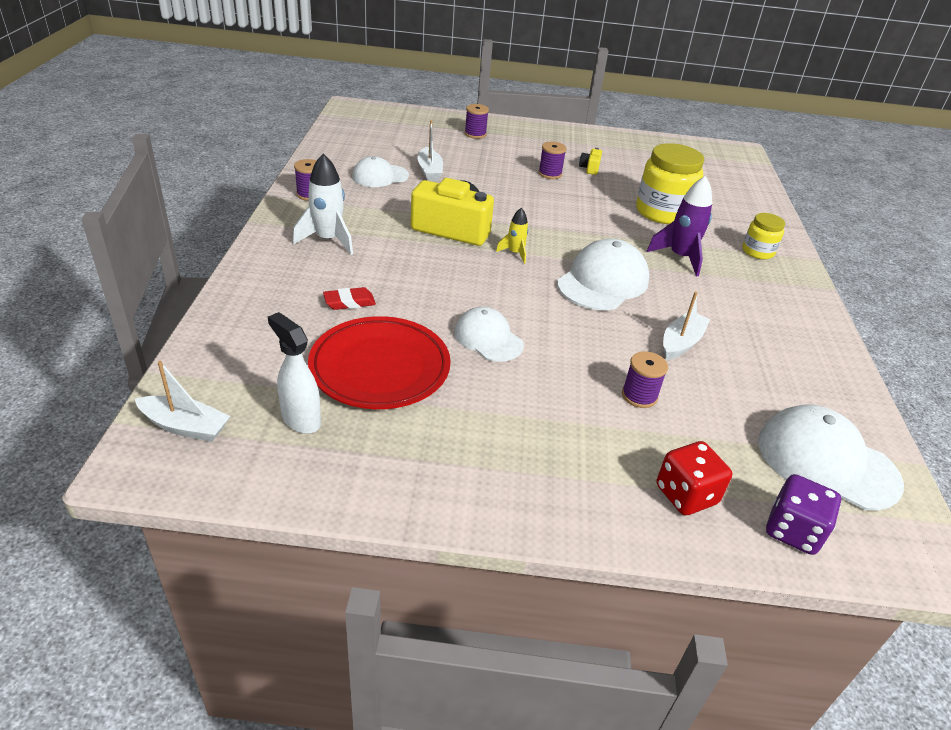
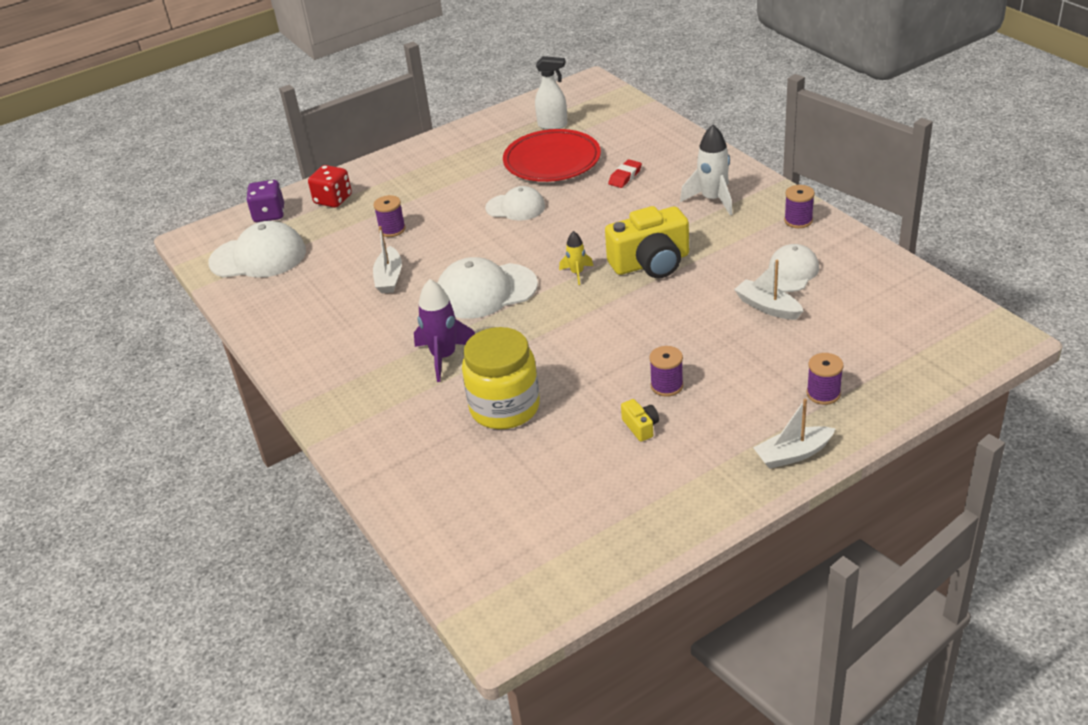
camera: 150 degrees right, 0 degrees up
(185, 426) = (596, 98): white boat -> white boat (793, 454)
(603, 282) = (485, 291): white cap -> white cap turned 75 degrees clockwise
(757, 252) = (376, 414): yellow jar -> none

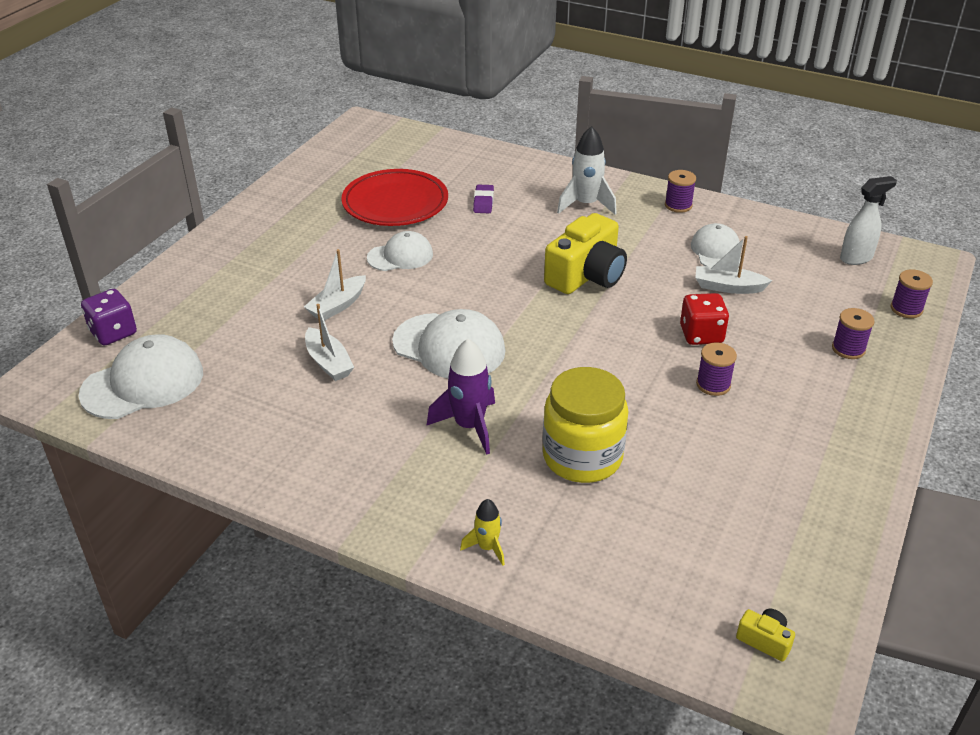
camera: 35 degrees left, 0 degrees up
(333, 200) = (181, 297): red dice -> red dice (701, 335)
(392, 229) = (283, 311): purple spool -> purple spool (906, 309)
(485, 291) = (449, 347): white cap -> white cap turned 105 degrees counterclockwise
(553, 125) = (363, 169): white spray bottle -> white spray bottle (856, 258)
(577, 273) = (525, 304): yellow rocket -> yellow rocket (487, 547)
(625, 177) = (483, 202): red eraser -> purple eraser
(641, 427) = (728, 431): yellow camera -> yellow camera (764, 640)
(793, 454) = (878, 410): white boat -> white boat (338, 305)

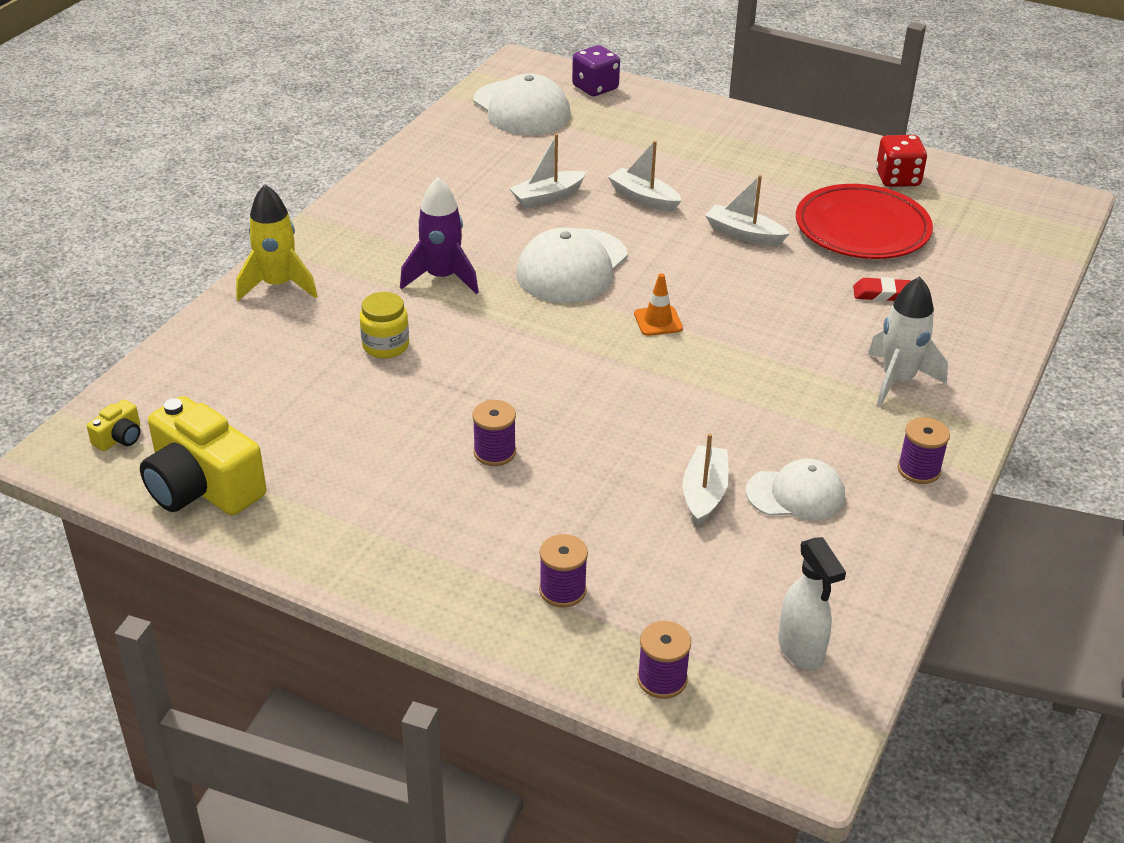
camera: 90 degrees right, 0 degrees up
(400, 256) = (744, 234): white cap -> white boat
(483, 202) = (881, 294): purple eraser -> red eraser
(487, 547) = (278, 285): yellow rocket -> yellow rocket, size x1.78
(527, 302) = (658, 321): none -> orange traffic cone
(582, 457) = (385, 346): yellow jar -> yellow jar, size x0.55
(586, 275) = (719, 369): yellow camera -> yellow camera (202, 487)
(701, 335) = (594, 454): red dice -> red dice (897, 179)

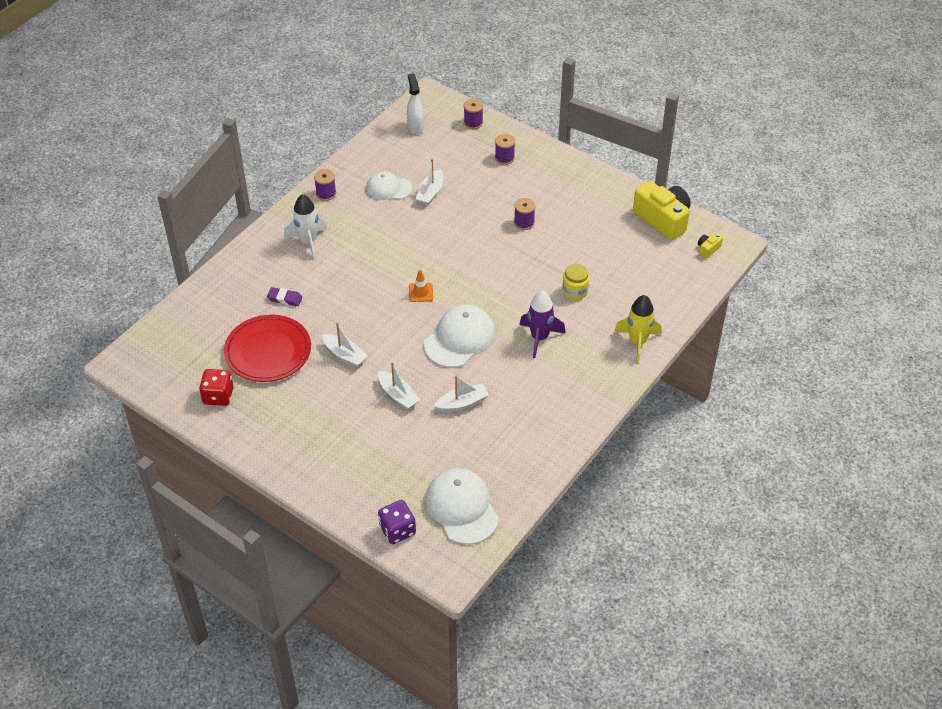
camera: 170 degrees left, 10 degrees up
(881, 294) = (285, 299): red eraser -> purple eraser

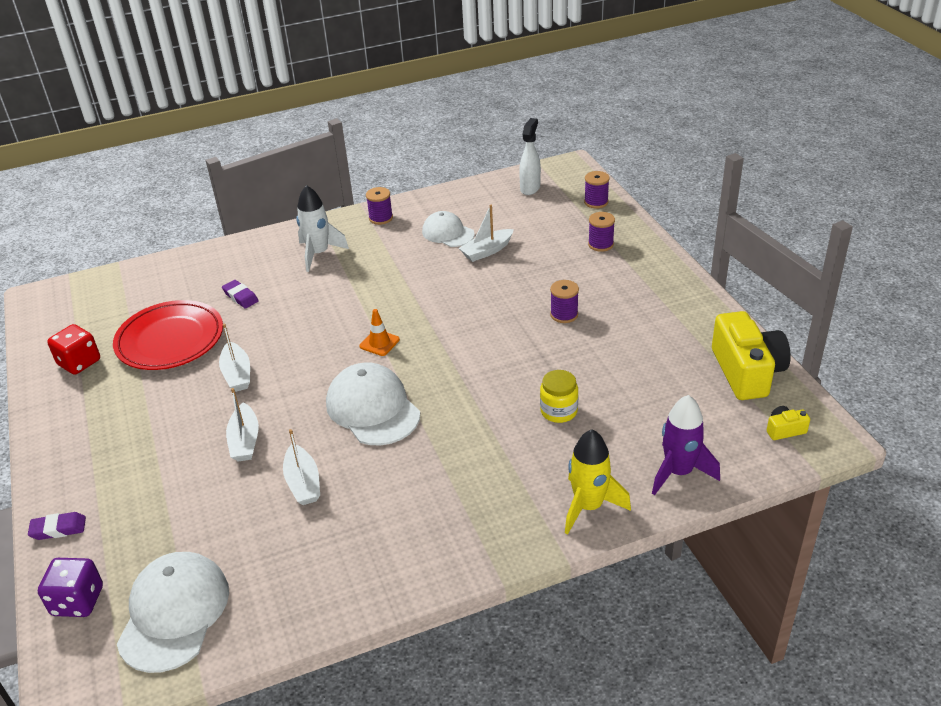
camera: 35 degrees right, 10 degrees down
(337, 501) = (58, 529): none -> purple eraser
(460, 339) = (373, 408): white cap -> white cap turned 105 degrees counterclockwise
(462, 403) = (303, 483): white boat -> white boat turned 60 degrees clockwise
(539, 338) = (466, 447): purple rocket -> purple rocket (678, 472)

